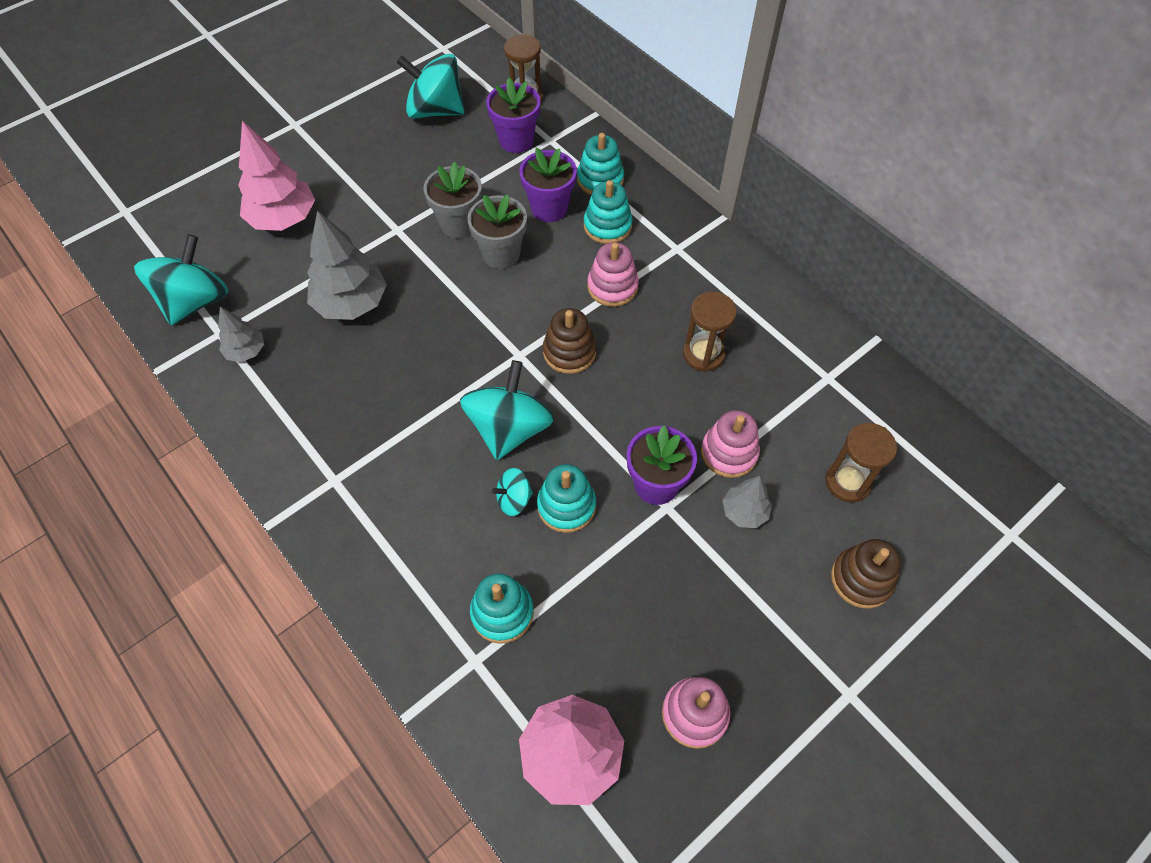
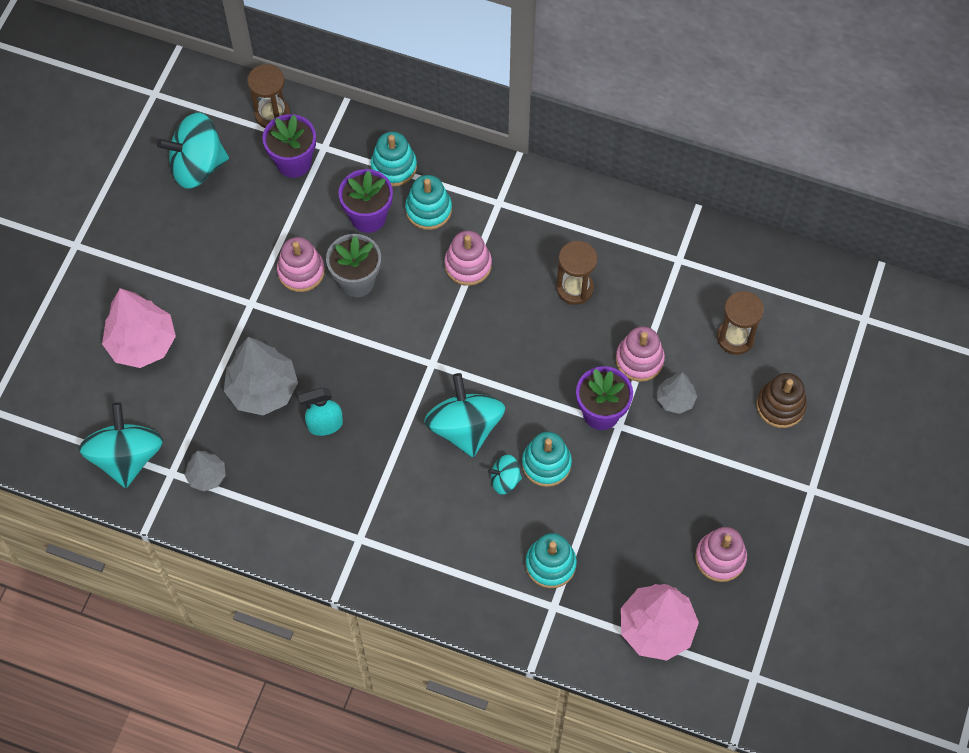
camera: 30 degrees left, 5 degrees up
(382, 360) = (325, 425): none -> turquoise spray bottle
(459, 224) = (301, 271): grey flower pot -> pink stacking toy
(514, 499) = (505, 480): turquoise spinning top -> turquoise spinning top turned 45 degrees clockwise
(569, 352) = (470, 340): brown stacking toy -> none

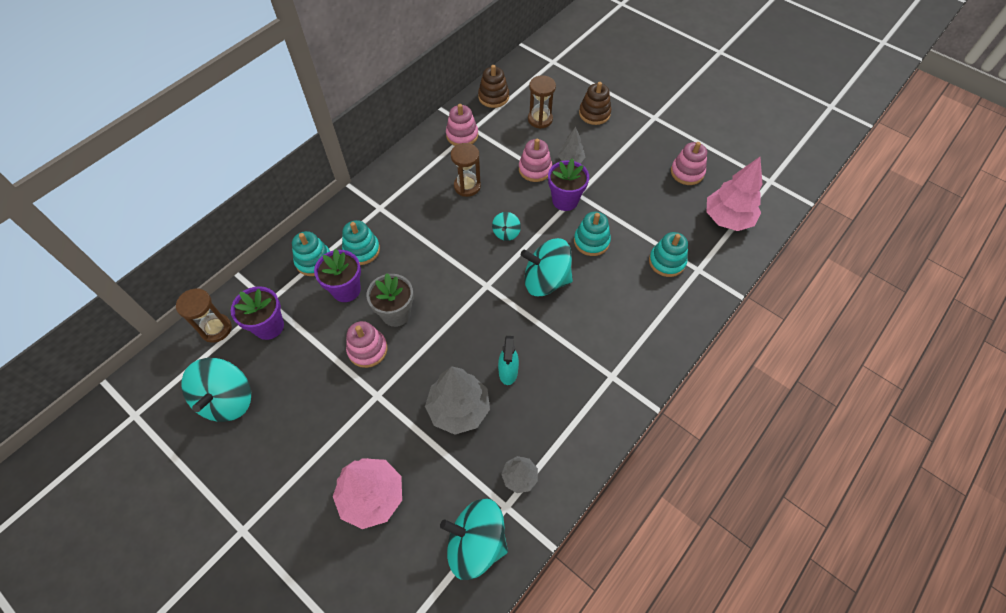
camera: 70 degrees left, 5 degrees down
(468, 265) = (419, 240): pink stacking toy -> pink stacking toy (462, 135)
(505, 480) = (595, 269): turquoise spinning top -> turquoise spinning top (506, 233)
(751, 264) = (493, 97): none -> brown stacking toy

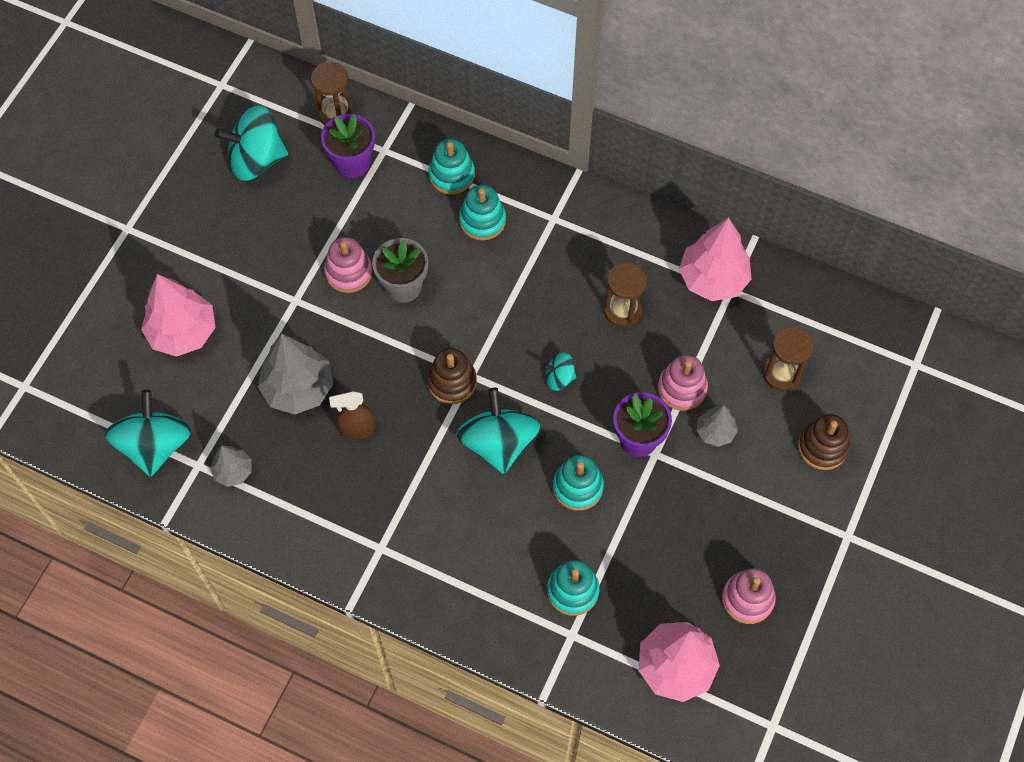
camera: 75 degrees right, 5 degrees up
(346, 290) = (421, 223): purple flower pot -> none
(462, 135) = (713, 279): pink stacking toy -> pink tree
(493, 97) = (804, 300): brown stacking toy -> brown stacking toy (452, 382)
(508, 372) = (357, 429): turquoise spray bottle -> brown spray bottle

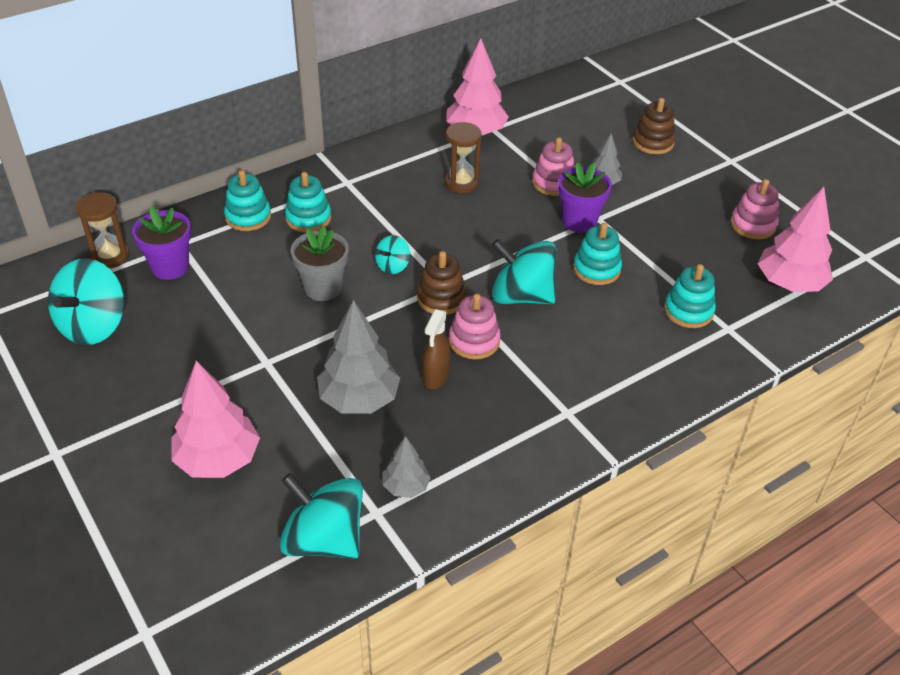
camera: 60 degrees left, 20 degrees down
(348, 272) = (274, 315): pink stacking toy -> pink stacking toy (474, 341)
(559, 378) = (491, 238): turquoise spinning top -> turquoise spinning top (392, 266)
(782, 373) = (580, 135): brown hourglass -> none

